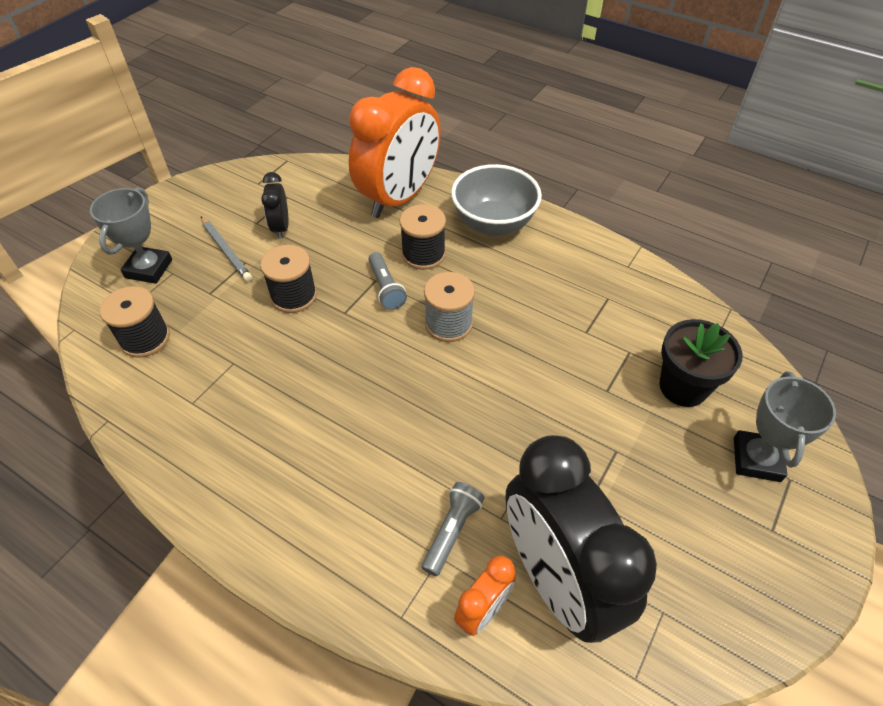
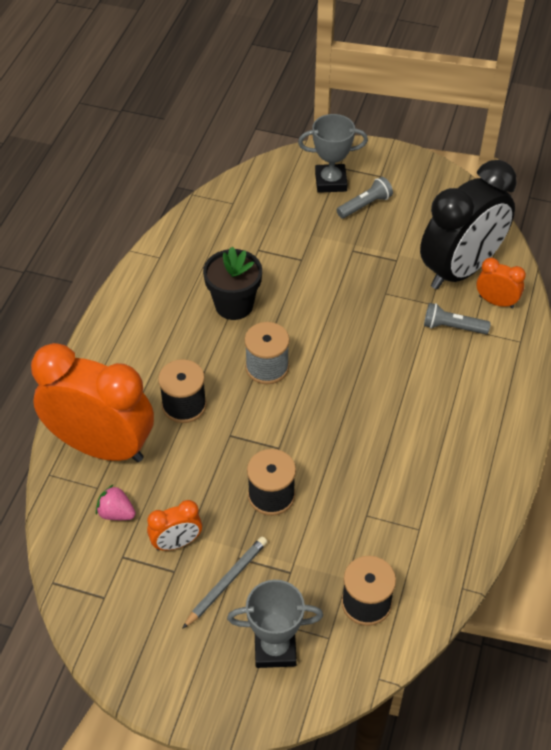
camera: 105 degrees left, 0 degrees up
(281, 228) = (176, 543): black clock -> orange clock
(328, 198) = (116, 513): none -> pink strawberry
(386, 288) = (238, 424): grey flashlight -> grey flashlight (365, 205)
(493, 224) = (125, 359): grey bowl -> none
(683, 387) = (282, 218): black flower pot -> black flower pot (234, 305)

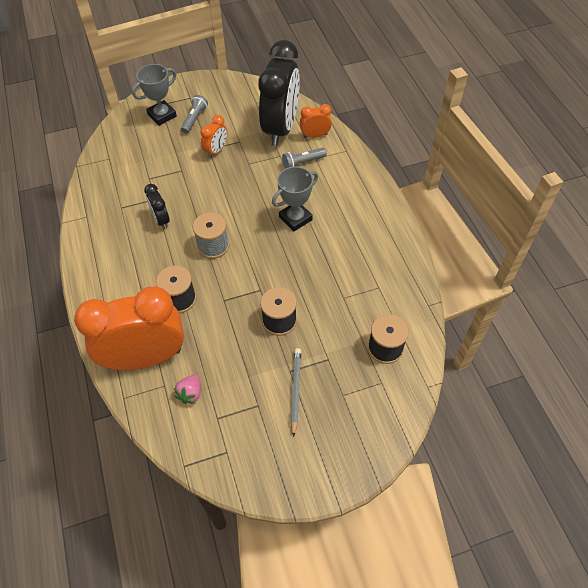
camera: 35 degrees left, 5 degrees up
(116, 513) = (190, 393): pink strawberry -> pink strawberry turned 60 degrees counterclockwise
(176, 543) = (245, 387): orange clock -> orange clock (216, 151)
(234, 305) = (161, 220): black flower pot -> black clock
(275, 648) = (356, 410): grey trophy -> grey trophy (295, 218)

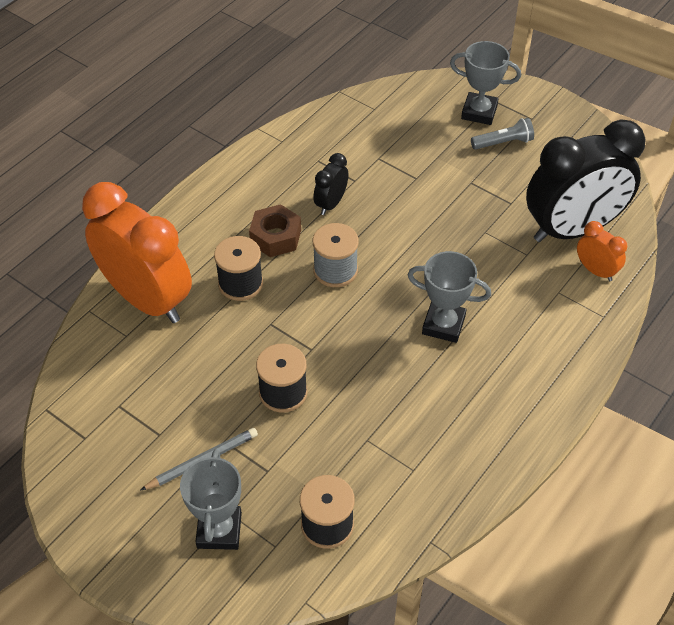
camera: 55 degrees right, 5 degrees down
(160, 261) = (276, 237): none -> brown nut
(190, 393) = (132, 364): pink strawberry -> none
(216, 151) = (475, 191): orange clock -> none
(303, 162) = (538, 283): grey flashlight -> none
(351, 407) = (219, 530): none -> grey trophy

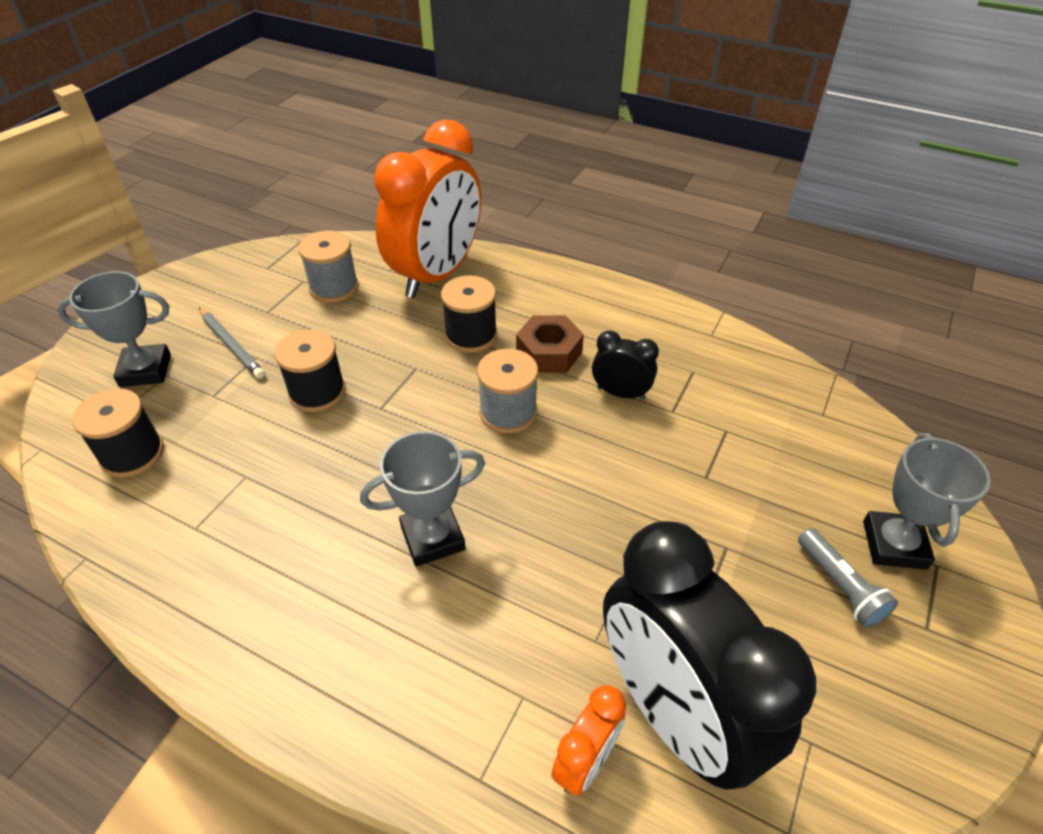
camera: 80 degrees right, 5 degrees down
(140, 380) = (334, 288): none -> grey spool
(443, 325) = (432, 538): grey trophy -> grey trophy turned 60 degrees clockwise

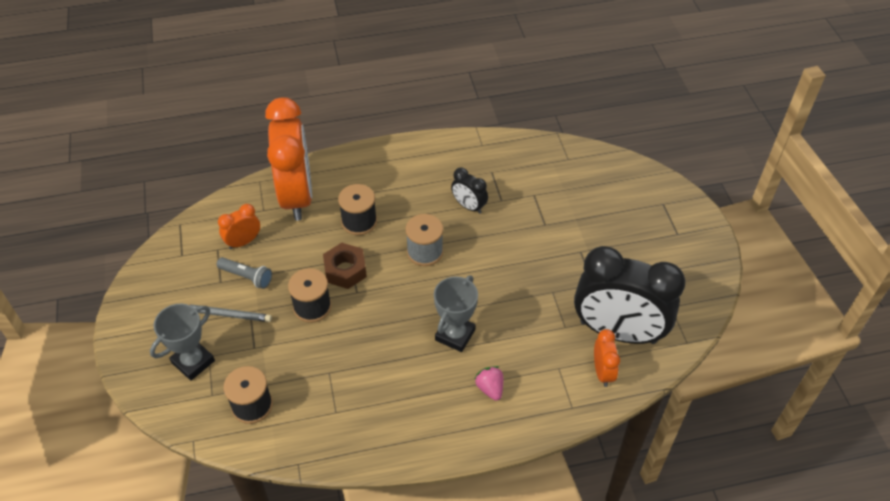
camera: 40 degrees left, 5 degrees up
(334, 288) = (243, 242): grey spool -> orange clock
(396, 647) = (490, 388): none -> pink strawberry
(549, 352) = (411, 206): brown nut -> brown nut (345, 270)
(620, 393) = (469, 206): black clock -> black clock turned 120 degrees counterclockwise
(840, 586) = (635, 238): grey flashlight -> grey flashlight (246, 277)
(894, 545) = (642, 205): grey trophy -> none

